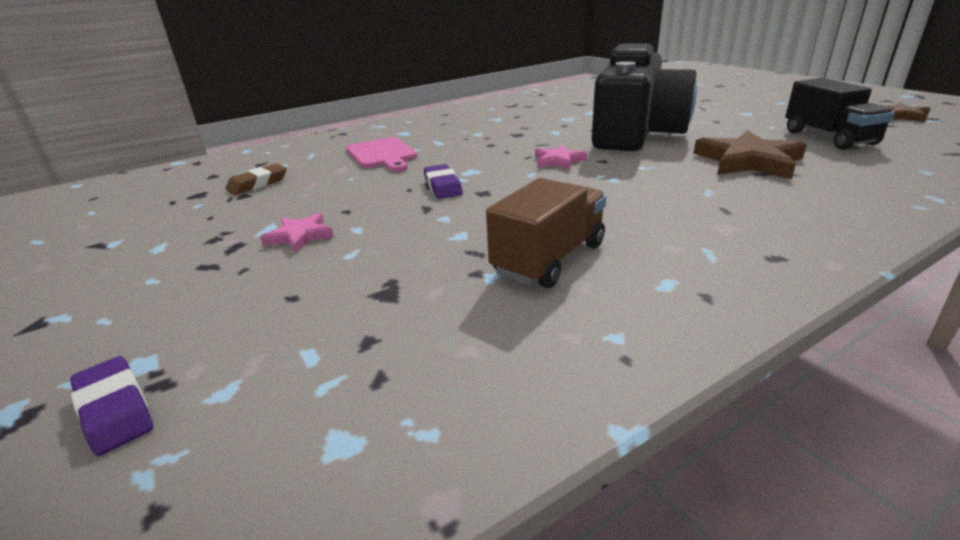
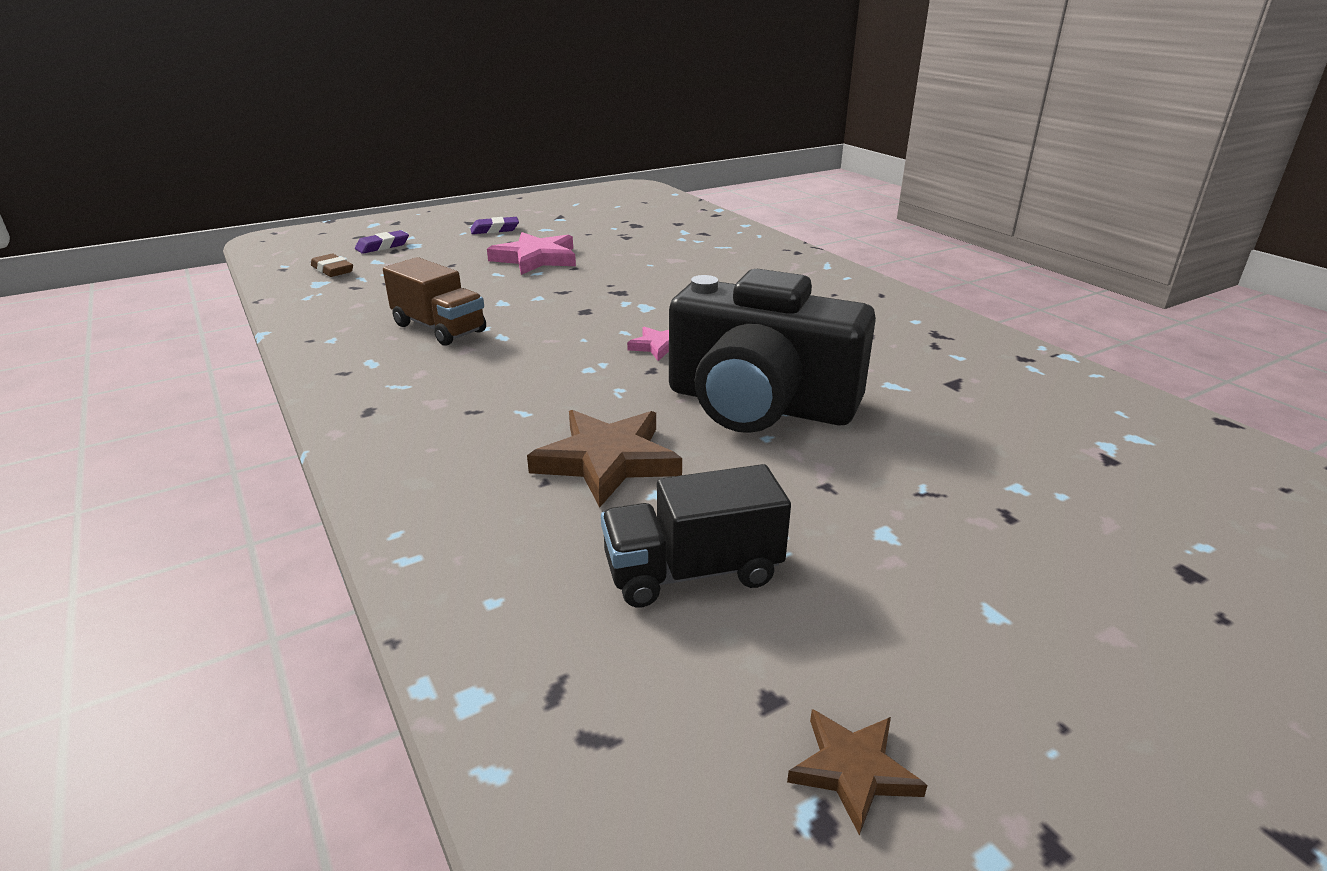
camera: 90 degrees right, 0 degrees up
(258, 184) = (650, 237): brown eraser -> brown eraser (332, 270)
(300, 236) = (536, 258): pink star -> pink star, size x1.83
(382, 154) = (713, 271): pink cutting board -> none
(443, 186) = (609, 296): purple eraser -> purple eraser (495, 230)

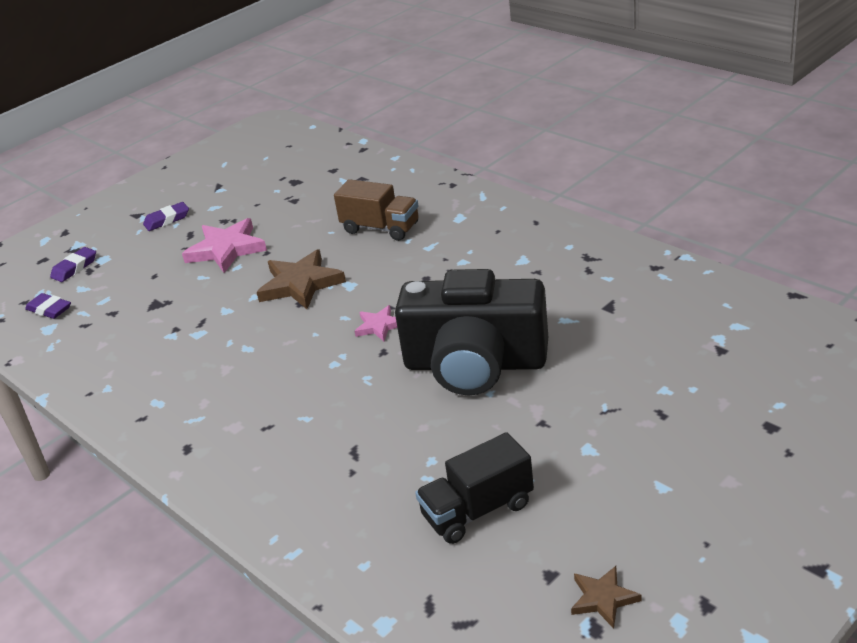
camera: 10 degrees left, 5 degrees up
(332, 270) = (49, 309): brown eraser -> purple eraser
(439, 328) = (190, 353): brown truck -> brown truck (380, 228)
(607, 461) = (387, 443): brown star -> brown star (300, 284)

